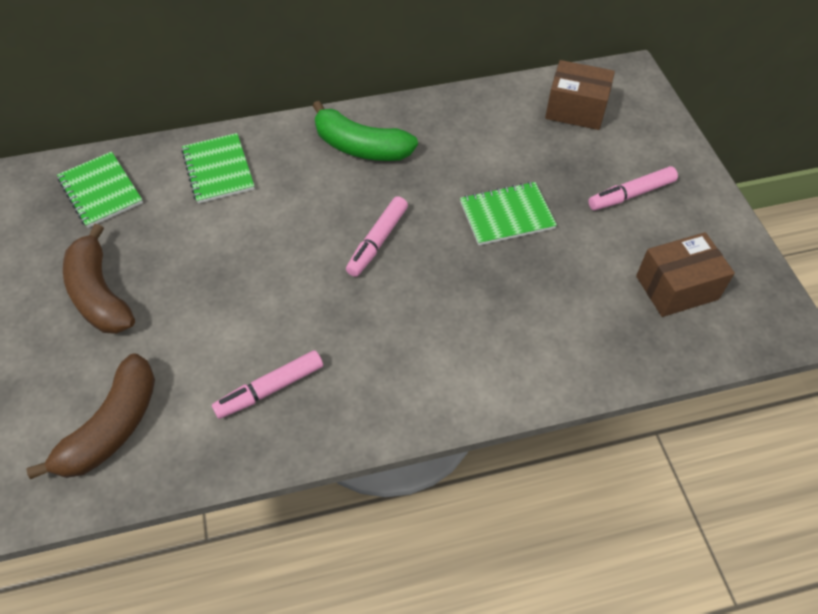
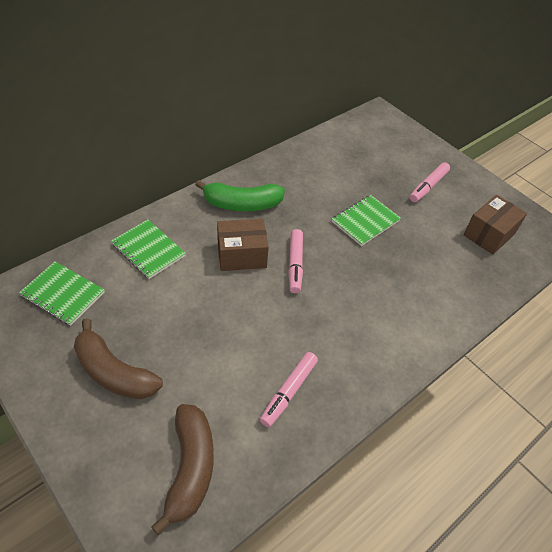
camera: 30 degrees left, 5 degrees down
(576, 109) = (363, 143): brown box -> brown box (241, 255)

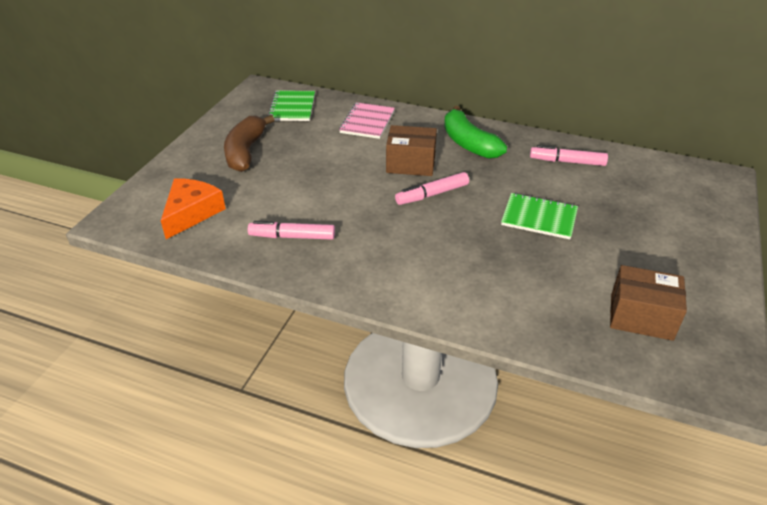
camera: 65 degrees right, 10 degrees down
(148, 250) = (367, 122): green notebook -> pink notebook
(190, 468) = (191, 213): brown banana -> orange cheese
(241, 255) = (411, 164): brown box -> brown box turned 45 degrees counterclockwise
(428, 186) = (654, 246): pink marker -> pink marker (567, 162)

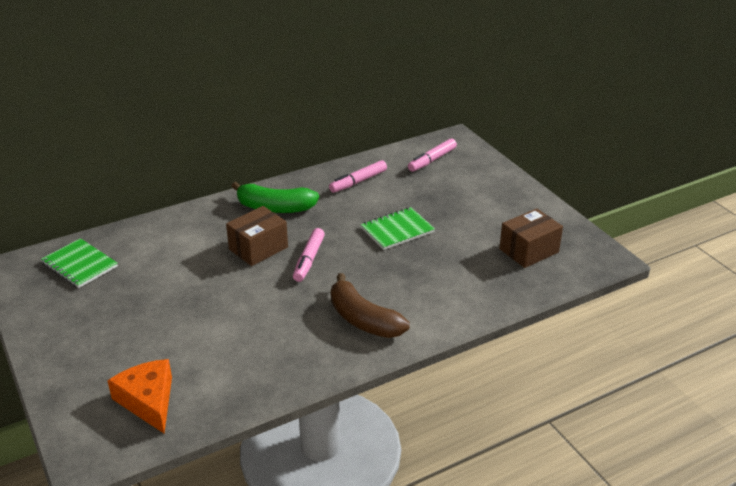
camera: 50 degrees left, 5 degrees down
(246, 152) = (105, 325): brown banana -> brown banana (363, 319)
(292, 236) = (261, 356): pink marker -> pink marker (432, 160)
(367, 122) = (170, 237): pink notebook -> none

